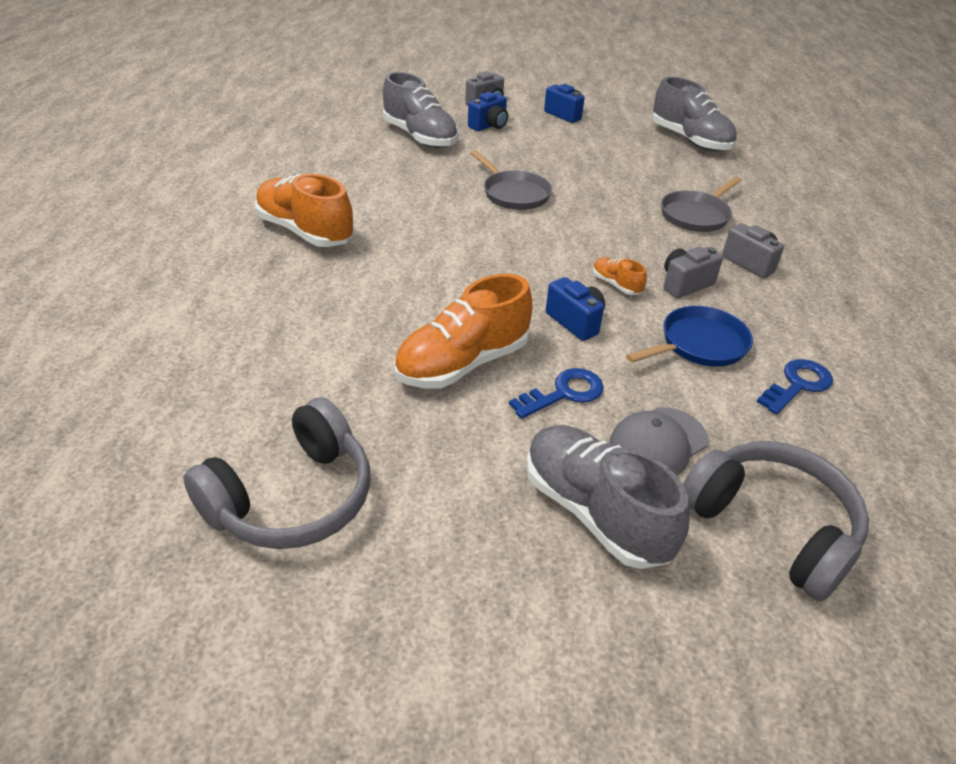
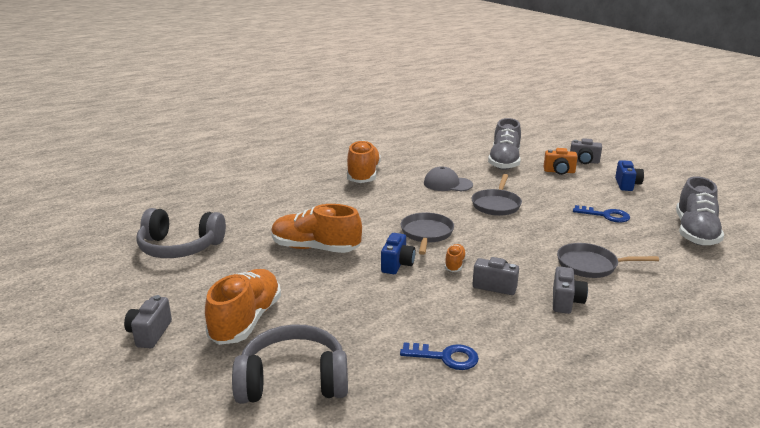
camera: 55 degrees right, 15 degrees down
(489, 126) = (559, 172): blue camera -> orange camera
(525, 267) = (426, 234): none -> grey pan
(542, 640) = (150, 334): none -> grey camera
(564, 393) = (328, 282): blue key -> blue key (606, 215)
(595, 512) = (246, 320): grey shoe -> orange shoe
(658, 443) = (322, 323): grey cap -> grey cap (447, 184)
(699, 344) = (435, 309): blue pan -> none
(771, 527) = (293, 380): grey headphones -> grey headphones turned 105 degrees counterclockwise

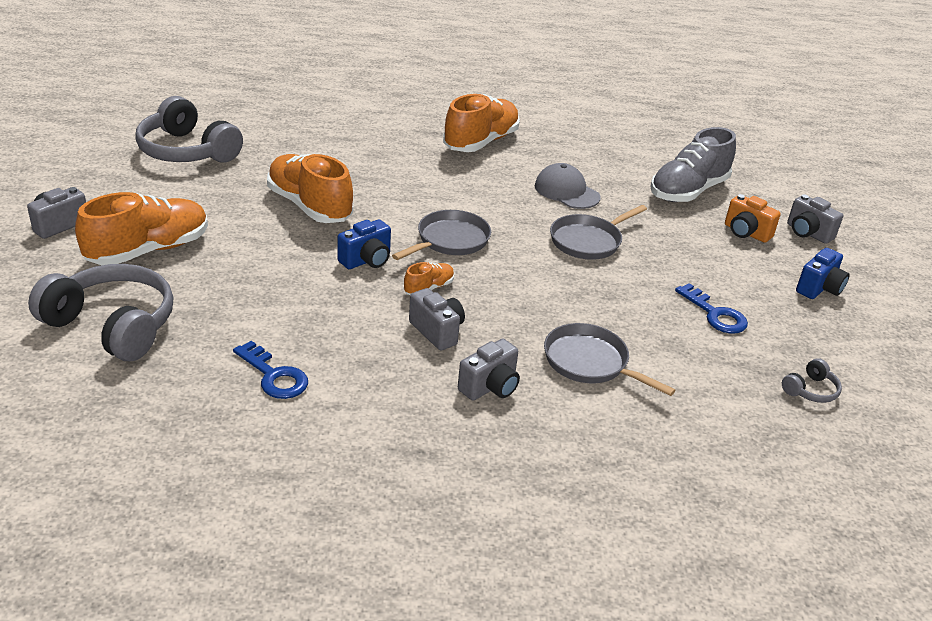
camera: 30 degrees right, 10 degrees up
(695, 232) = (810, 390): grey shoe -> grey headphones

